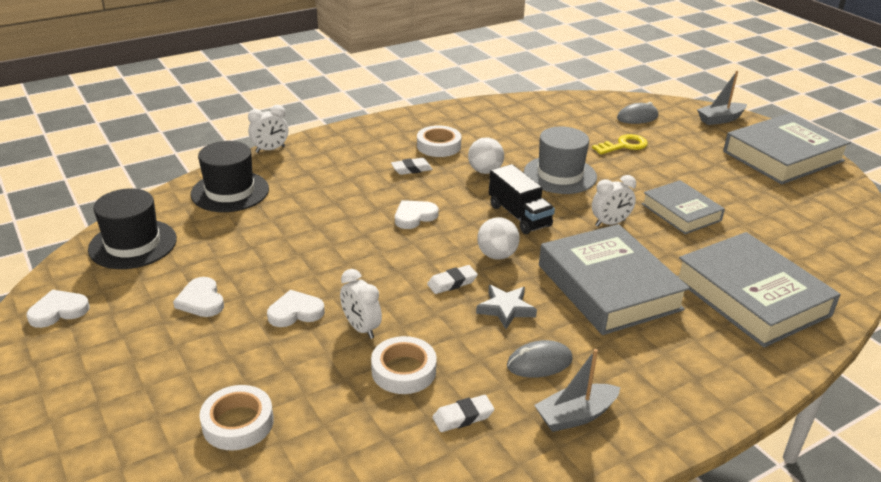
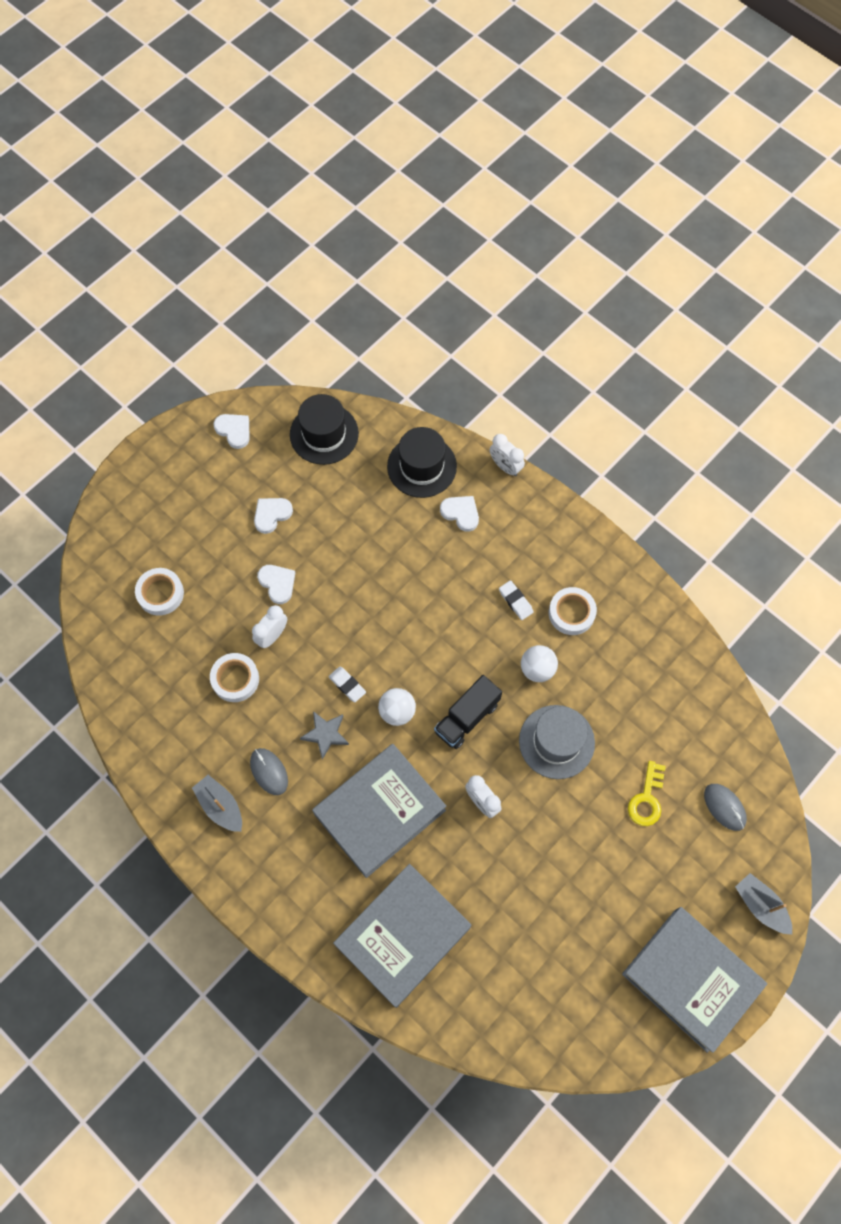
camera: 75 degrees right, 35 degrees up
(414, 216) = (434, 628): white heart -> white heart (461, 513)
(463, 417) = (200, 731): white eraser -> none
(624, 145) = (646, 799): yellow key -> yellow key turned 60 degrees clockwise
(681, 212) = (526, 868): grey book -> none

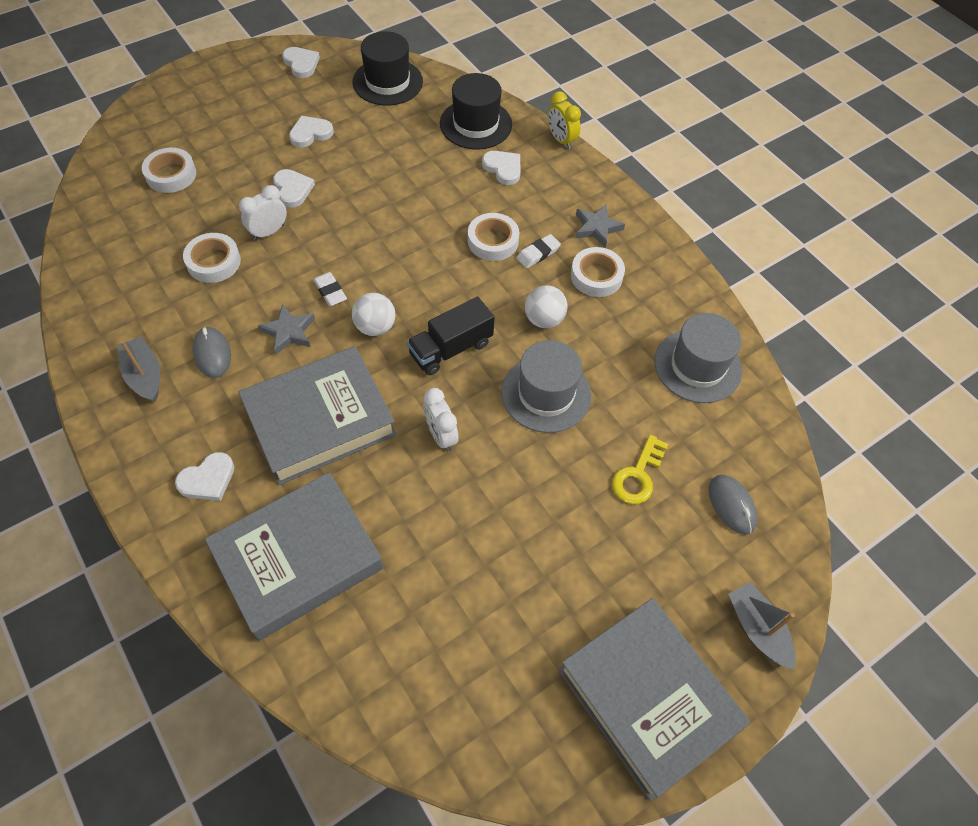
camera: 10 degrees right, 10 degrees down
(308, 887) = (208, 479): none -> white heart
(473, 597) = (493, 241): none -> white tape
(505, 466) = (561, 140): white clock -> yellow clock
(515, 601) = (538, 254): white eraser -> white eraser turned 75 degrees clockwise
(560, 560) = (597, 228): none -> grey star
(675, 684) = (697, 366): none -> grey hat

